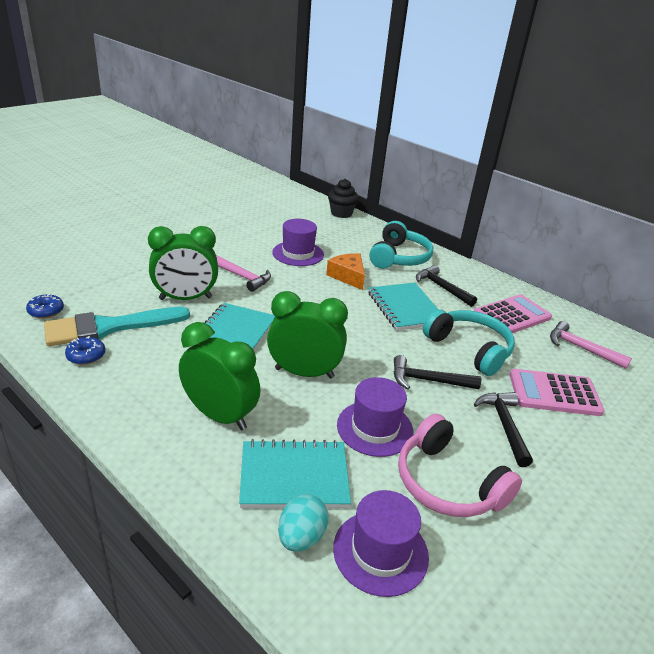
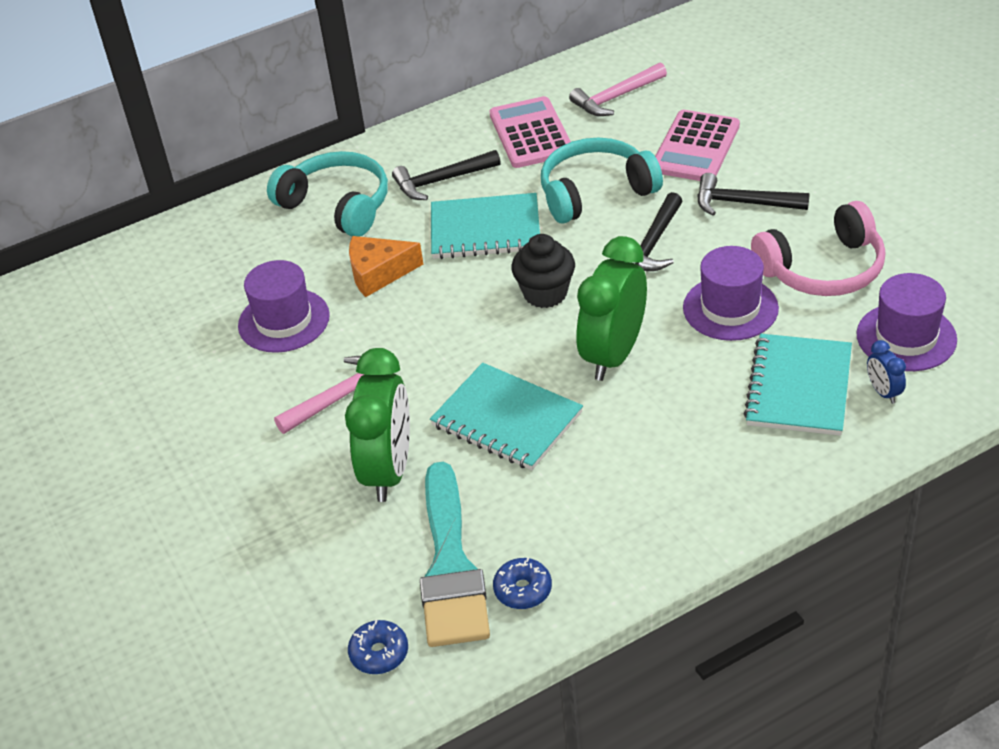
camera: 65 degrees left, 10 degrees up
(220, 416) = (685, 445): green clock -> none
(301, 537) = (883, 392): turquoise egg -> blue clock
(341, 213) = (151, 244): black cupcake -> black cupcake (545, 293)

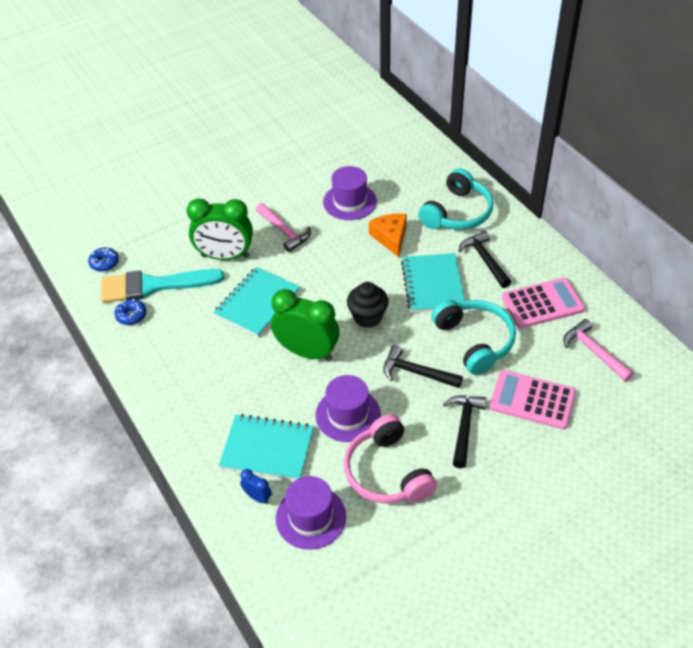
camera: 85 degrees right, 5 degrees up
(883, 392) = (257, 497): blue clock -> blue clock turned 60 degrees clockwise

